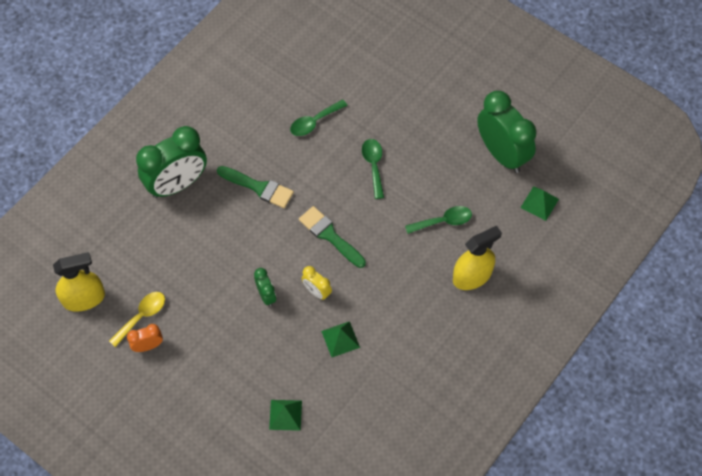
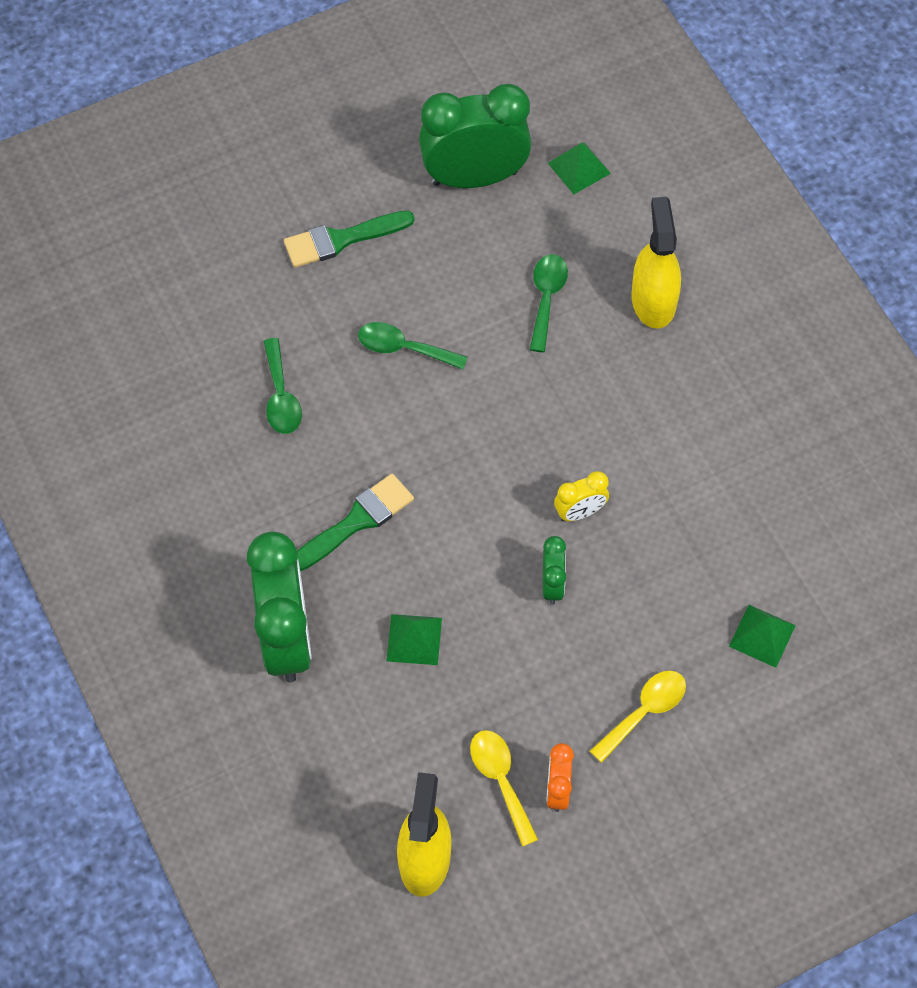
camera: 65 degrees left, 0 degrees up
(212, 371) = (644, 711): none -> yellow spoon
(266, 295) = (552, 585): green clock -> green clock turned 90 degrees clockwise
(330, 235) = (493, 456): green brush -> green brush (341, 239)
(340, 339) = (673, 512): green pyramid -> green pyramid (414, 639)

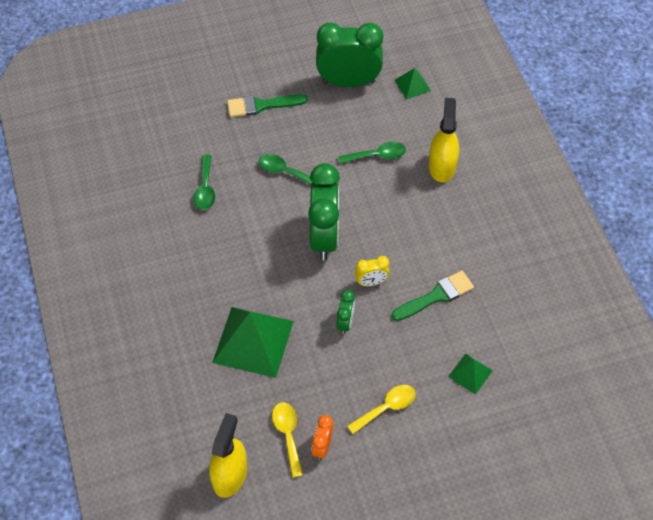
camera: 10 degrees right, 5 degrees down
(286, 639) = (175, 329): green clock -> green clock (324, 237)
(357, 521) = (234, 267): green brush -> green brush (436, 296)
(414, 639) = (253, 341): green pyramid -> green pyramid, size x2.05
(546, 298) = (377, 155): green spoon -> green spoon turned 60 degrees clockwise

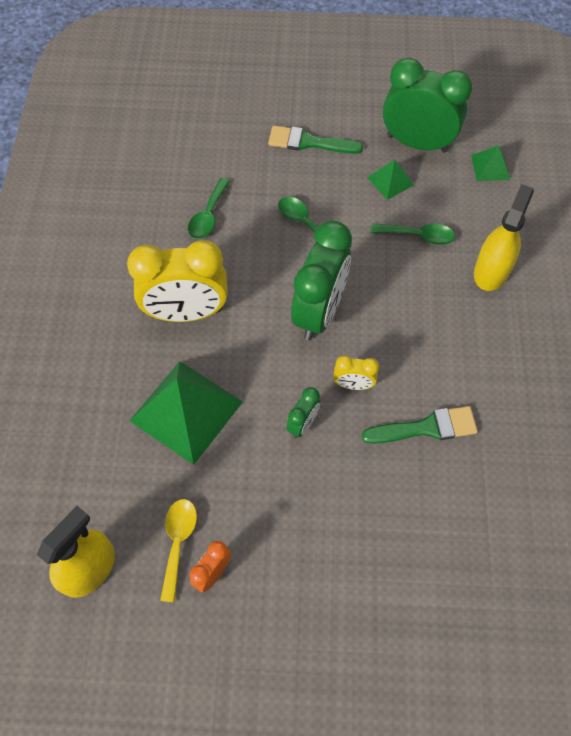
camera: 20 degrees right, 5 degrees up
(221, 269) = (186, 313): none -> yellow clock
(387, 408) = (311, 551): yellow spoon -> none
(470, 373) = (433, 543): green pyramid -> green pyramid (390, 181)

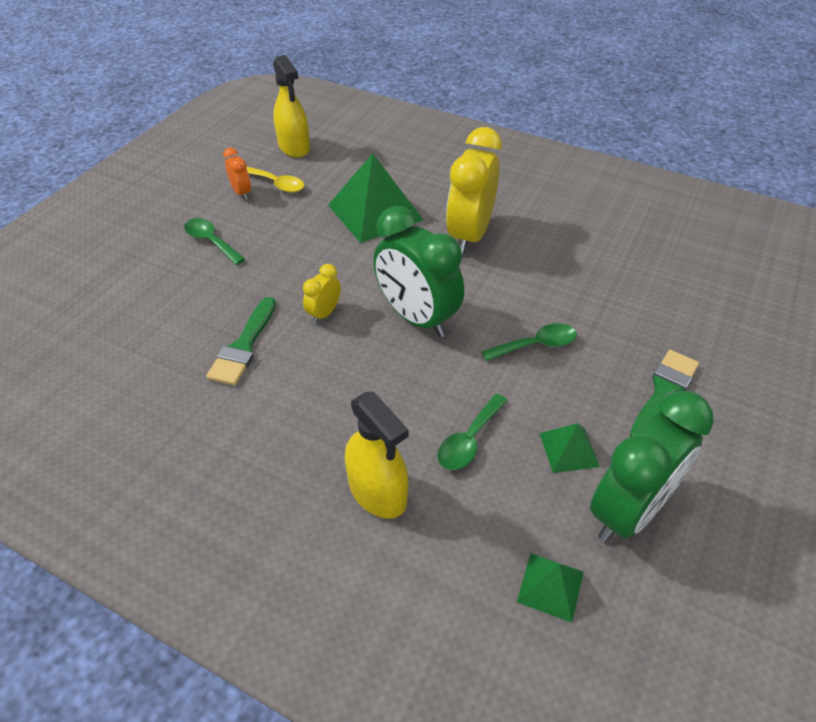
camera: 115 degrees right, 15 degrees down
(208, 216) = (578, 277): green spoon -> green spoon (211, 241)
(303, 424) = (313, 270): green clock -> none

